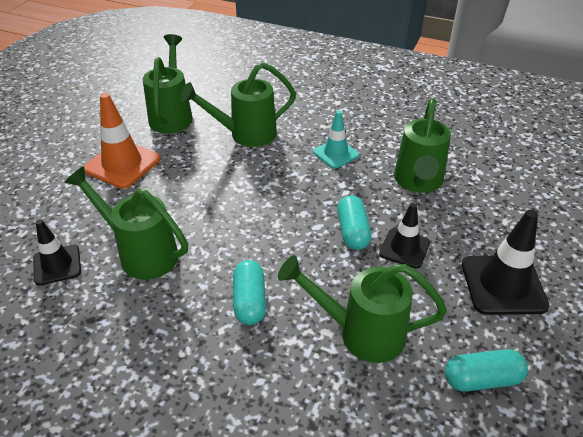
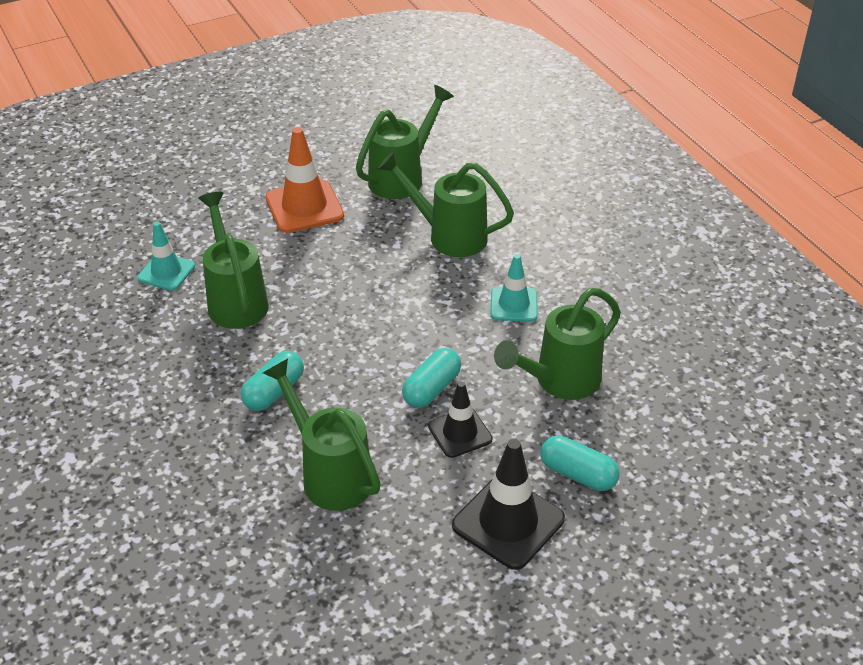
camera: 40 degrees right, 0 degrees up
(57, 265) = (166, 272): black traffic cone -> turquoise traffic cone
(482, 379) = (381, 574): turquoise capsule -> turquoise capsule (578, 474)

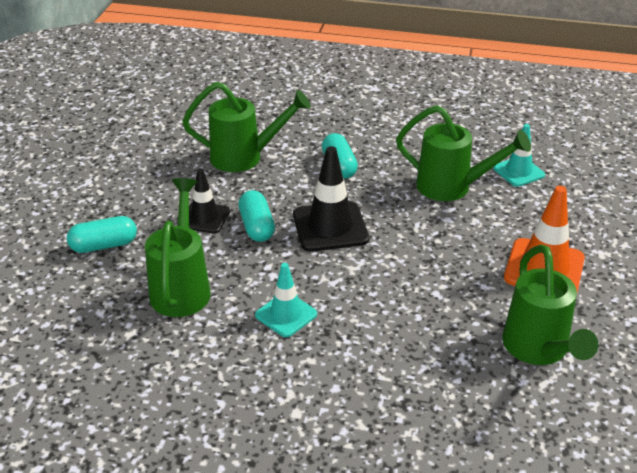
camera: 130 degrees right, 5 degrees down
(448, 235) = (416, 330): green watering can -> none
(508, 522) = (118, 199): black traffic cone -> black traffic cone (330, 227)

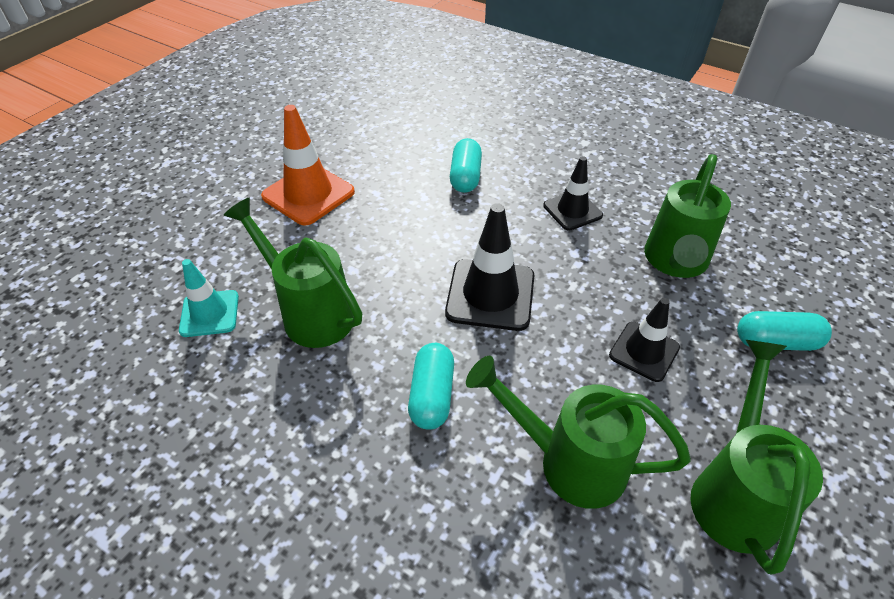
camera: 160 degrees left, 10 degrees up
(257, 226) = (578, 319): turquoise capsule -> turquoise capsule (465, 176)
(286, 315) = (572, 210): turquoise traffic cone -> black traffic cone
(539, 350) = (378, 138): green watering can -> green watering can (734, 491)

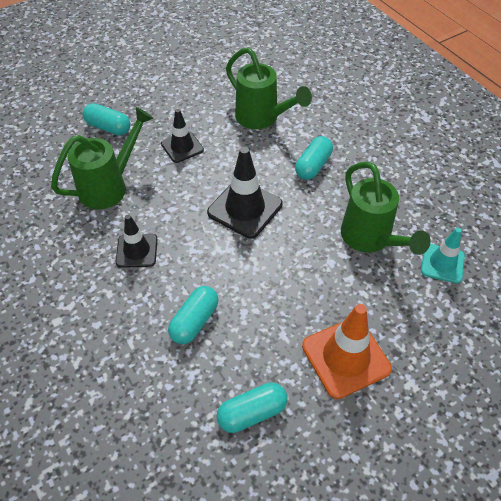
camera: 155 degrees left, 5 degrees up
(376, 140) = (252, 413): none -> turquoise capsule
(734, 491) = (199, 87): green watering can -> none

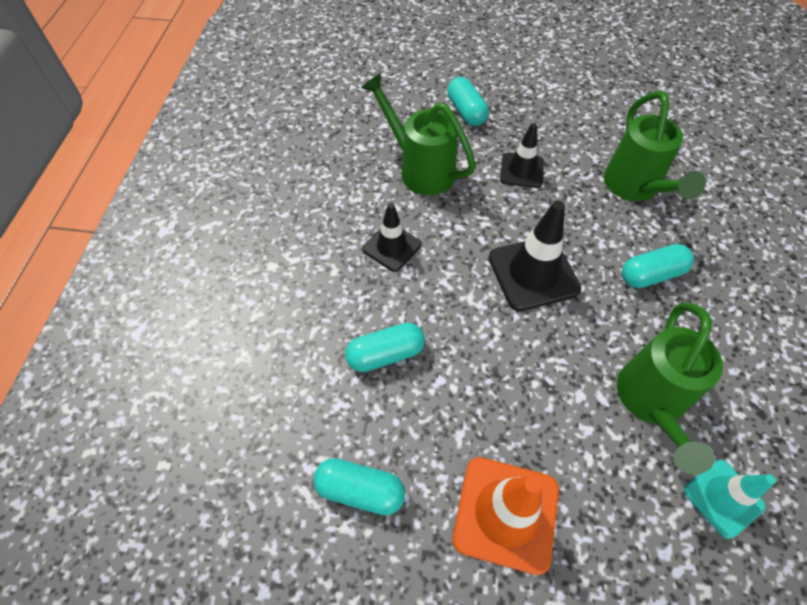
camera: 40 degrees right, 5 degrees up
(109, 186) = (420, 169): green watering can -> green watering can turned 135 degrees counterclockwise

